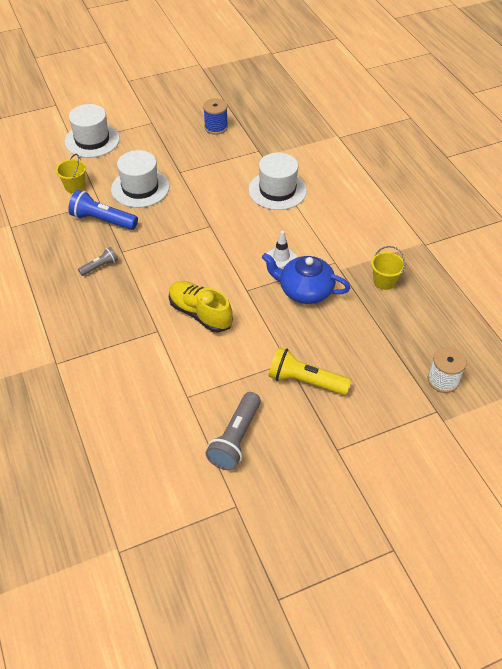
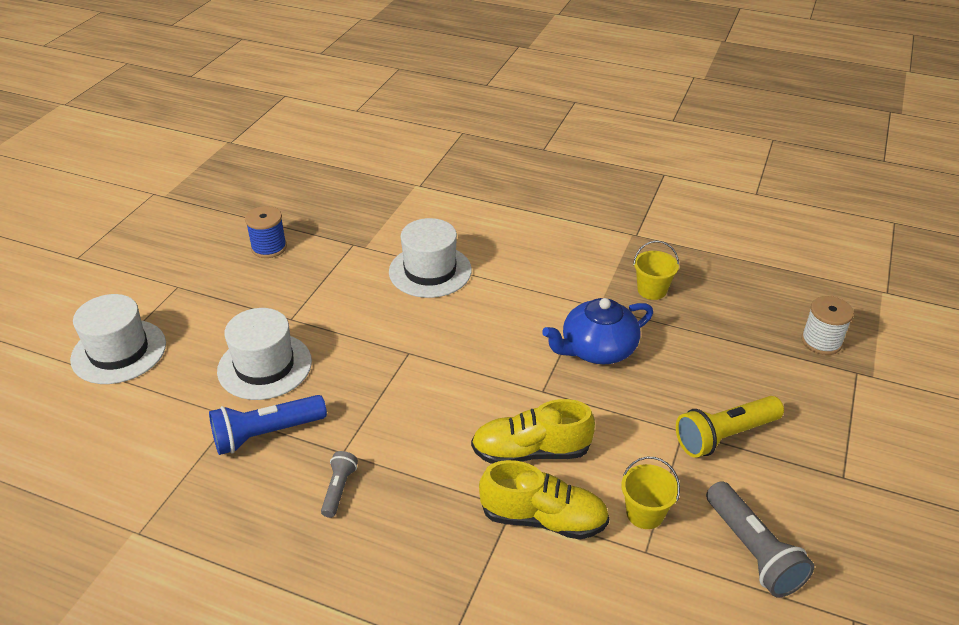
camera: 45 degrees left, 10 degrees down
(75, 186) = (169, 420): yellow bucket -> yellow bucket (645, 513)
(164, 346) = (543, 519): none -> yellow shoe
(281, 256) = (527, 333): white traffic cone -> none

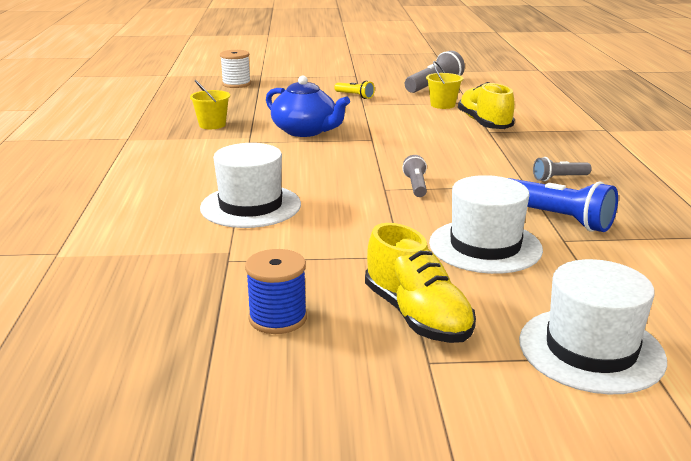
camera: 115 degrees left, 15 degrees down
(400, 374) = (415, 186): none -> grey flashlight
(530, 452) = (436, 134): yellow shoe -> yellow shoe (417, 316)
(725, 436) = (355, 96): yellow flashlight -> yellow flashlight, size x0.56

